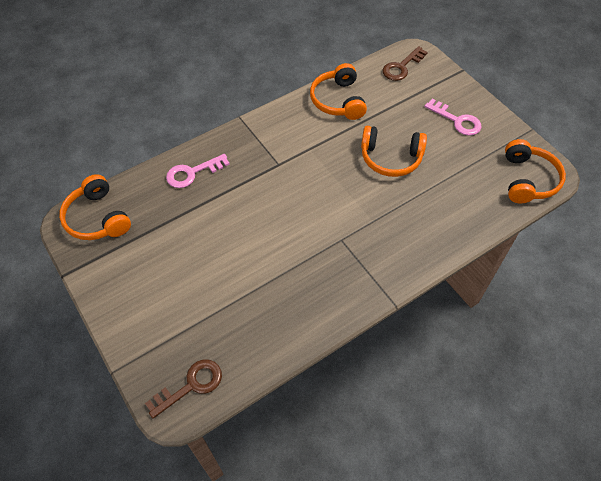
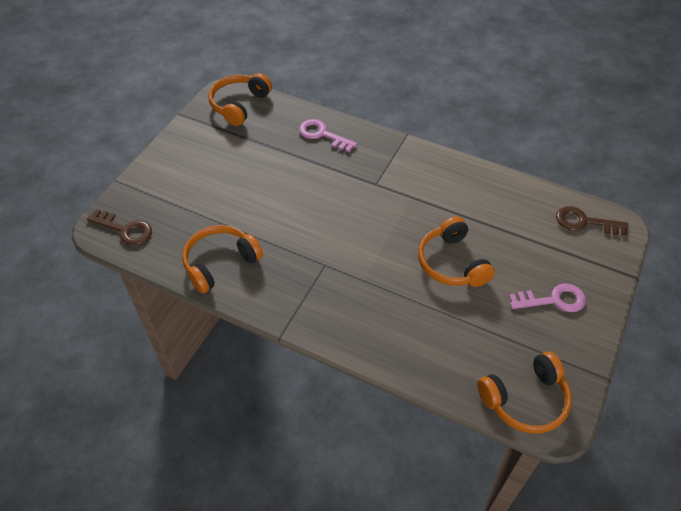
camera: 60 degrees right, 5 degrees down
(338, 100) = (489, 192): orange headphones -> orange headphones (220, 263)
(457, 120) = (553, 300): pink key -> pink key turned 105 degrees counterclockwise

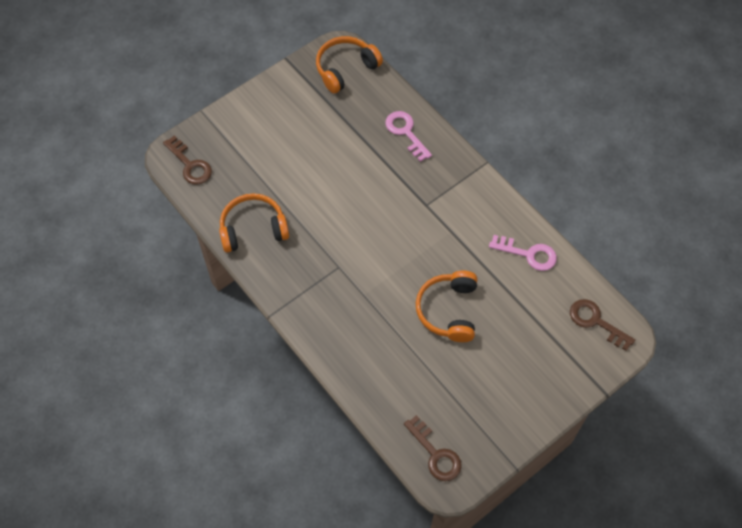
camera: 25 degrees right, 10 degrees up
(525, 400) = (435, 454): orange headphones -> brown key
(553, 300) = (516, 382): pink key -> pink key (528, 254)

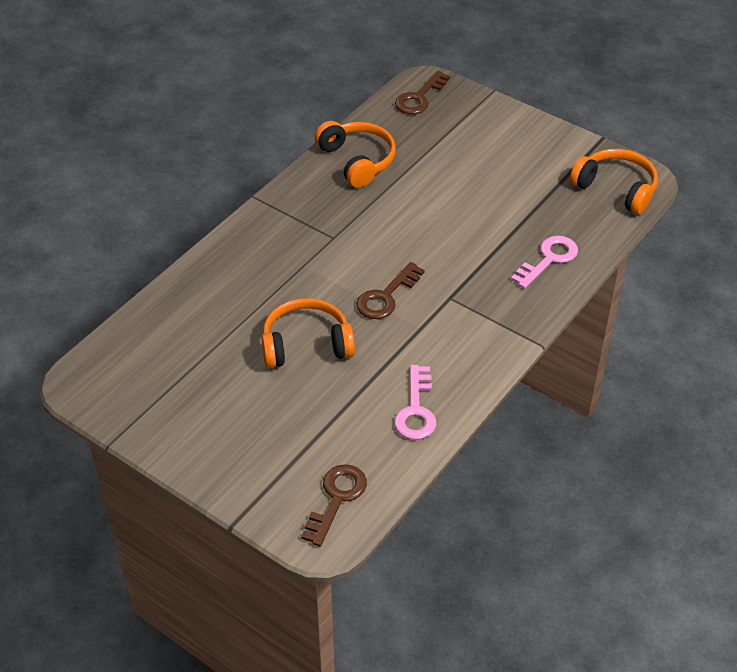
camera: 75 degrees right, 15 degrees down
(435, 454) = (113, 365): brown key -> brown key (386, 296)

